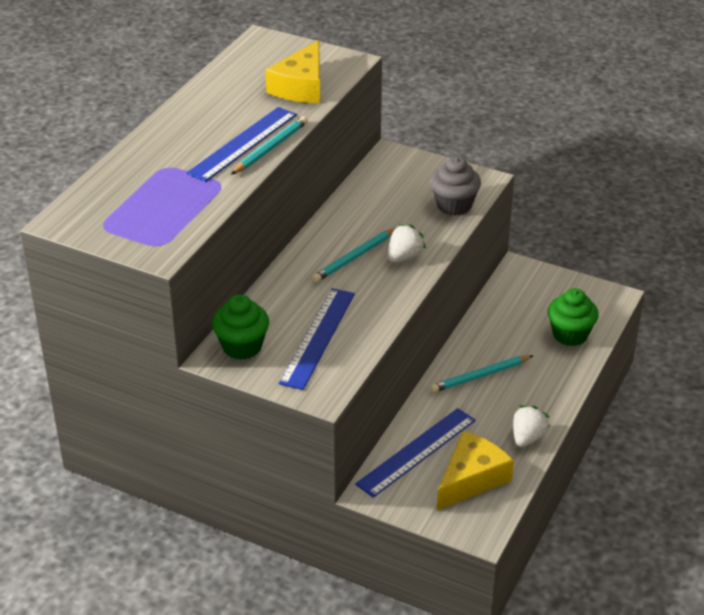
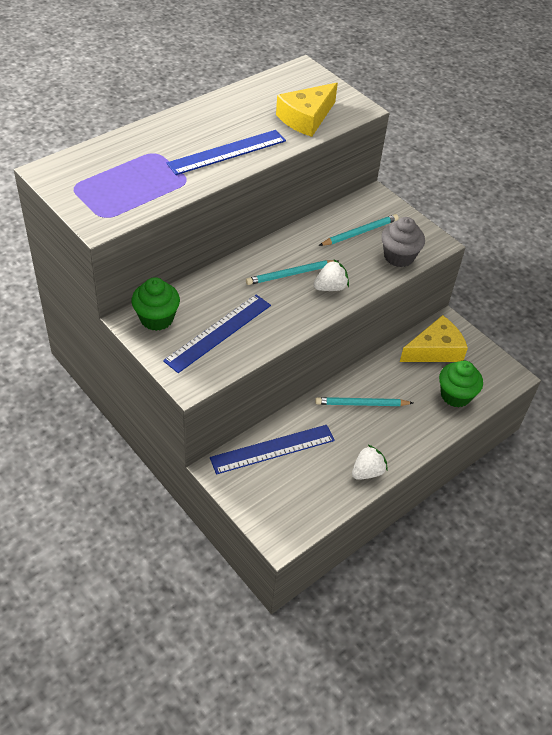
camera: 20 degrees right, 10 degrees up
(270, 148) = (245, 163): turquoise pencil -> turquoise pencil (360, 232)
(471, 479) = (301, 489): yellow cheese -> yellow cheese (435, 350)

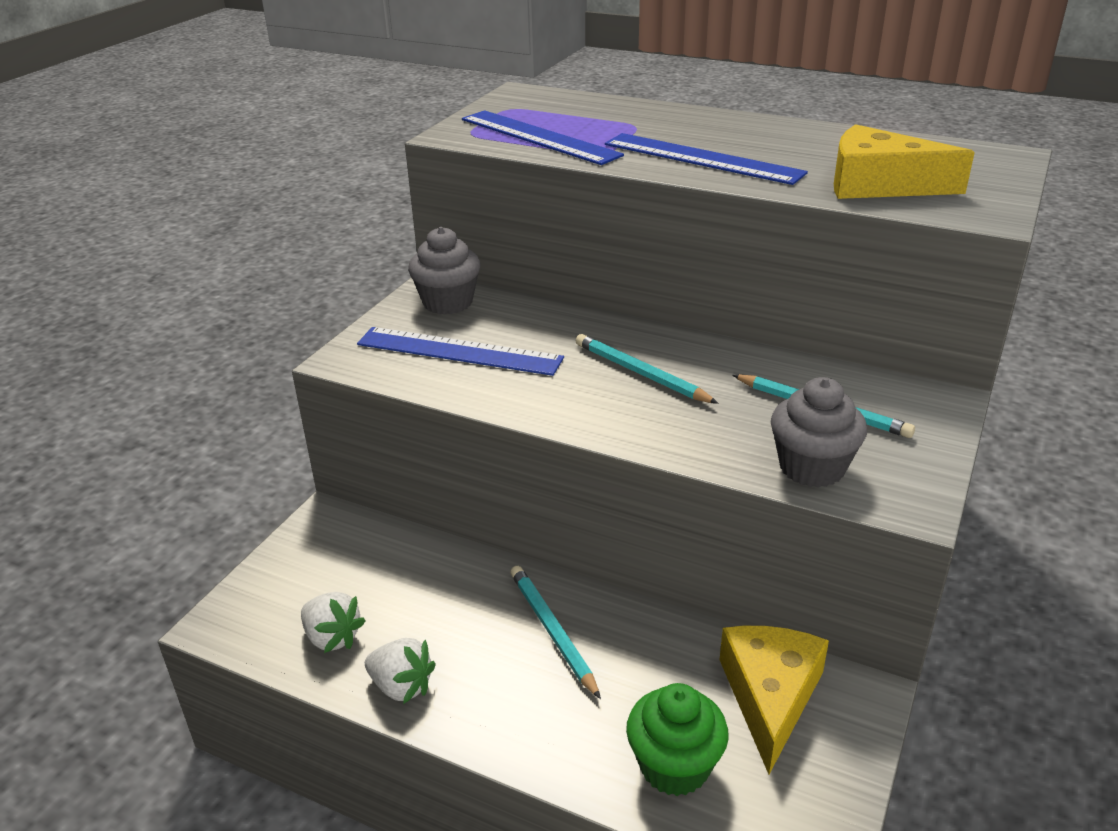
camera: 70 degrees right, 15 degrees down
(156, 319) = (448, 302): green cupcake -> grey cupcake
(273, 449) = (391, 559): blue ruler -> blue ruler (538, 137)
(330, 287) = (649, 417): white strawberry -> white strawberry (332, 637)
(435, 350) = (770, 696): yellow cheese -> yellow cheese turned 120 degrees counterclockwise

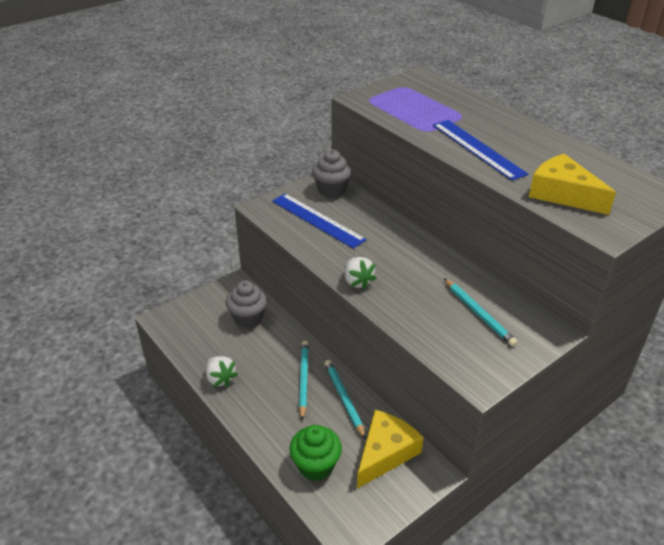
camera: 25 degrees right, 5 degrees up
(332, 637) = (205, 344): white strawberry -> white strawberry (357, 282)
(538, 137) = (402, 111): blue ruler -> none
(641, 373) = (399, 261): turquoise pencil -> turquoise pencil (344, 399)
(812, 467) = (444, 344): grey cupcake -> grey cupcake (248, 318)

